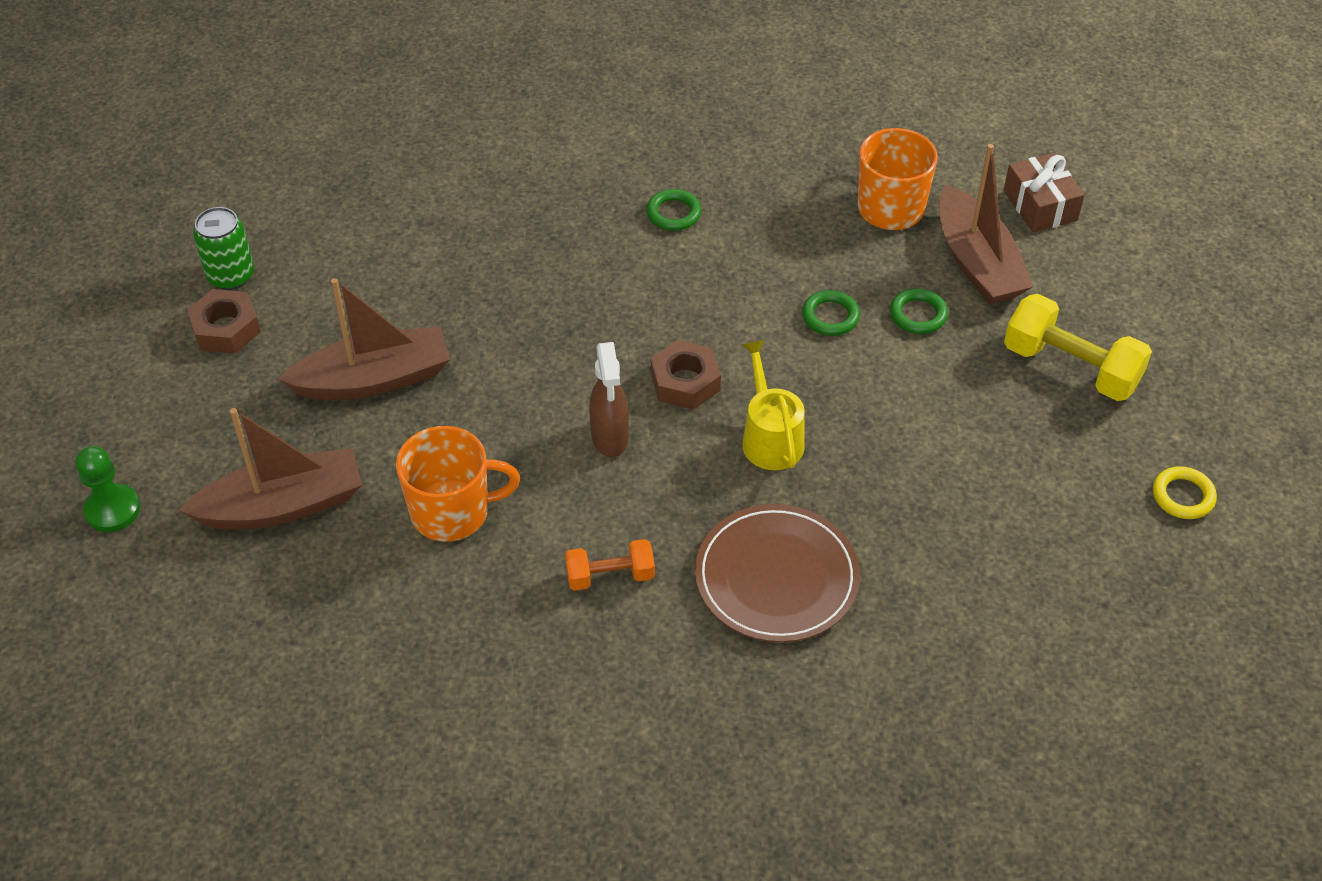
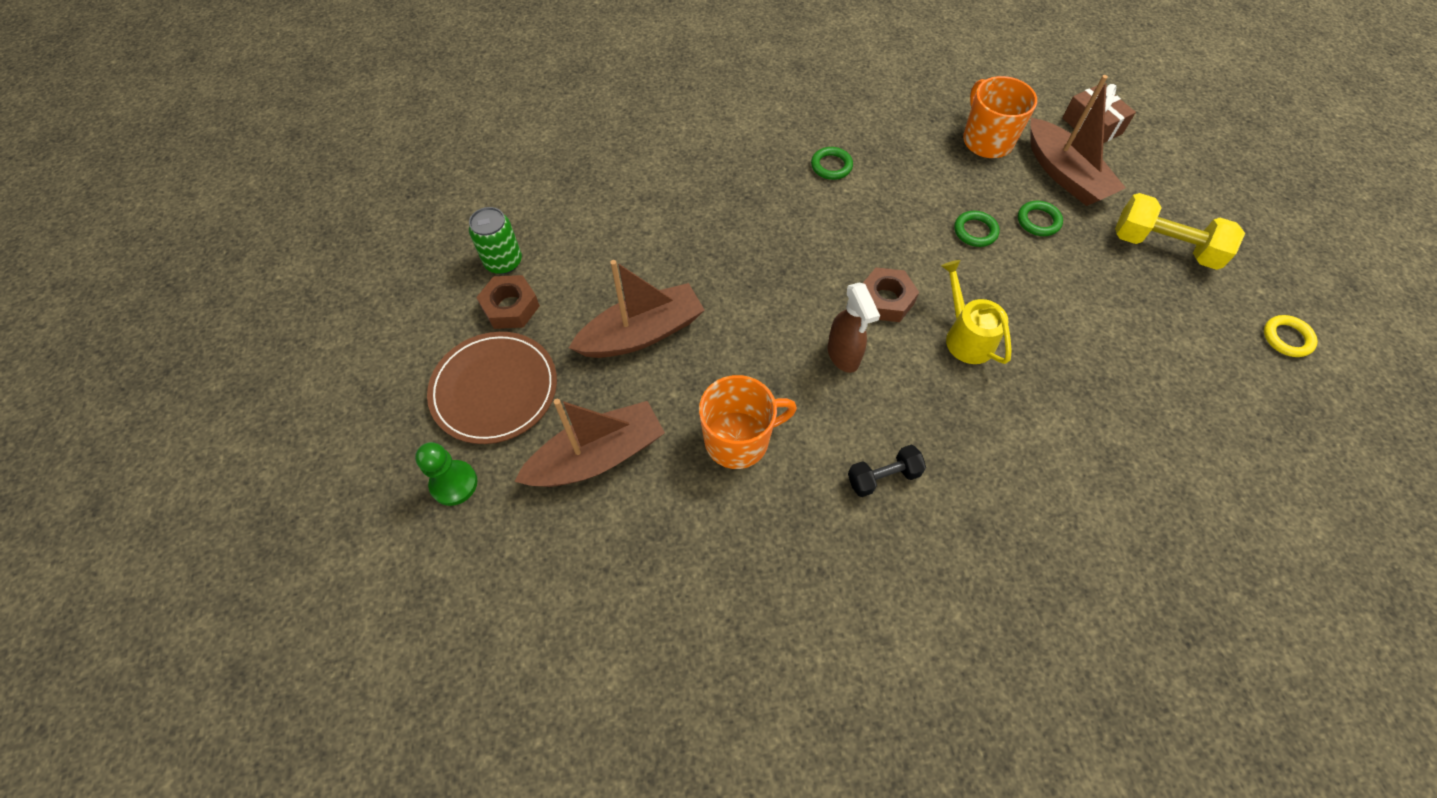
camera: 10 degrees left, 10 degrees up
(610, 576) = (883, 477): orange dumbbell -> black dumbbell
(776, 577) = (1013, 456): brown plate -> brown plate (494, 389)

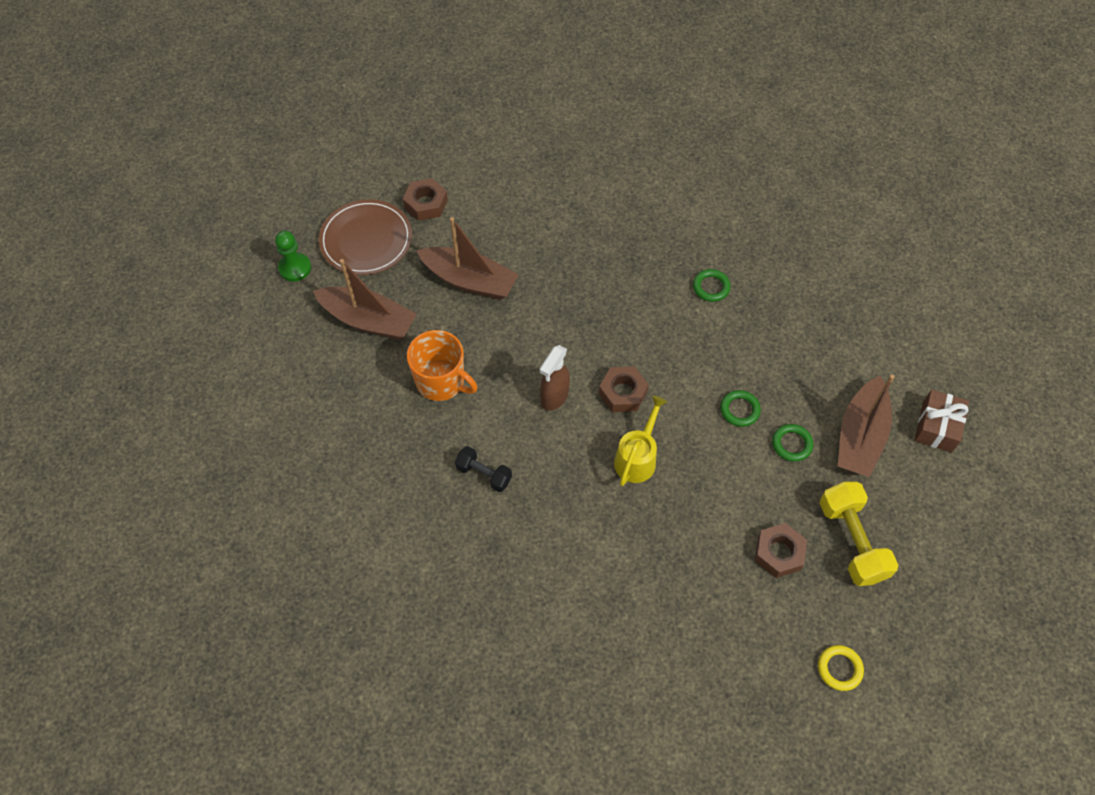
camera: 50 degrees right, 0 degrees up
(503, 262) = (453, 175): green can -> none
(986, 140) = (841, 366): orange mug -> none
(1143, 302) = (779, 553): none -> brown nut

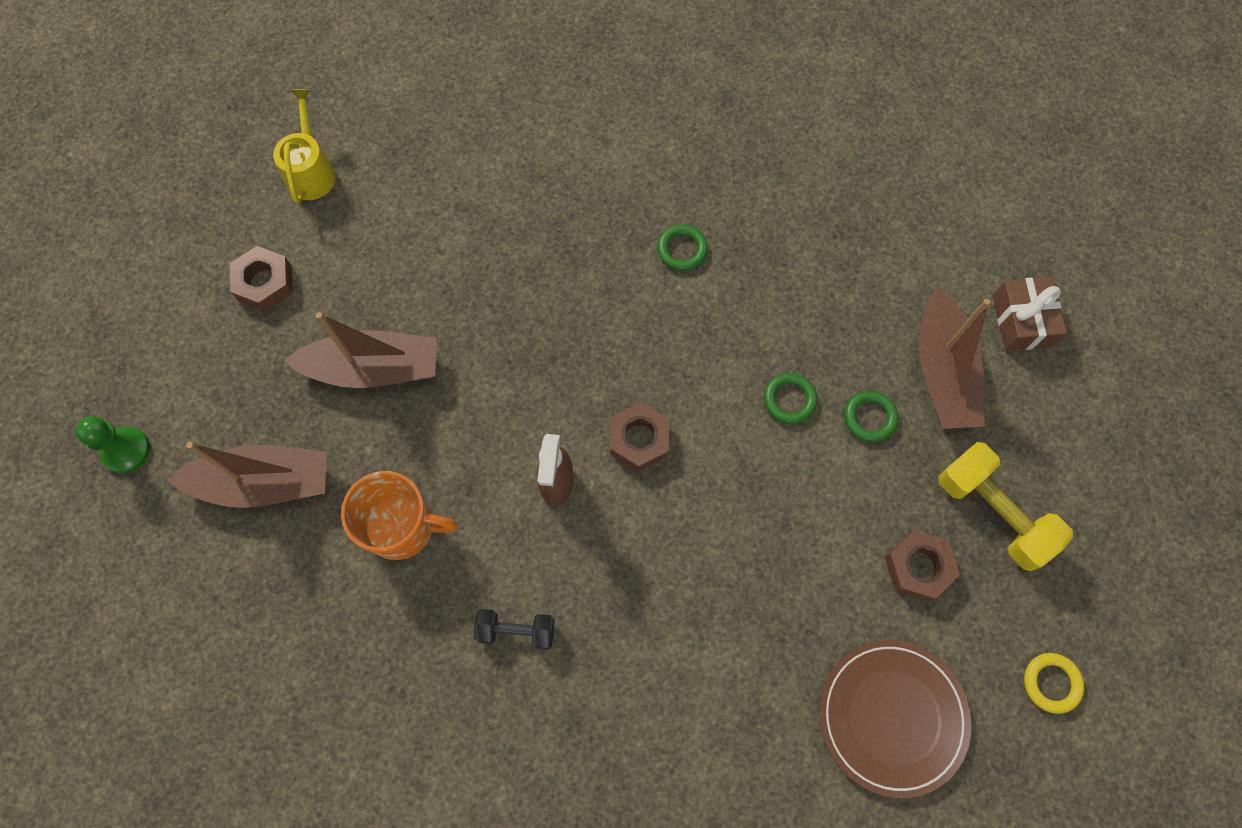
camera: 25 degrees left, 10 degrees up
(366, 240) = (207, 368): brown plate -> brown plate (892, 717)
(637, 458) = (696, 520): yellow watering can -> yellow watering can (311, 171)

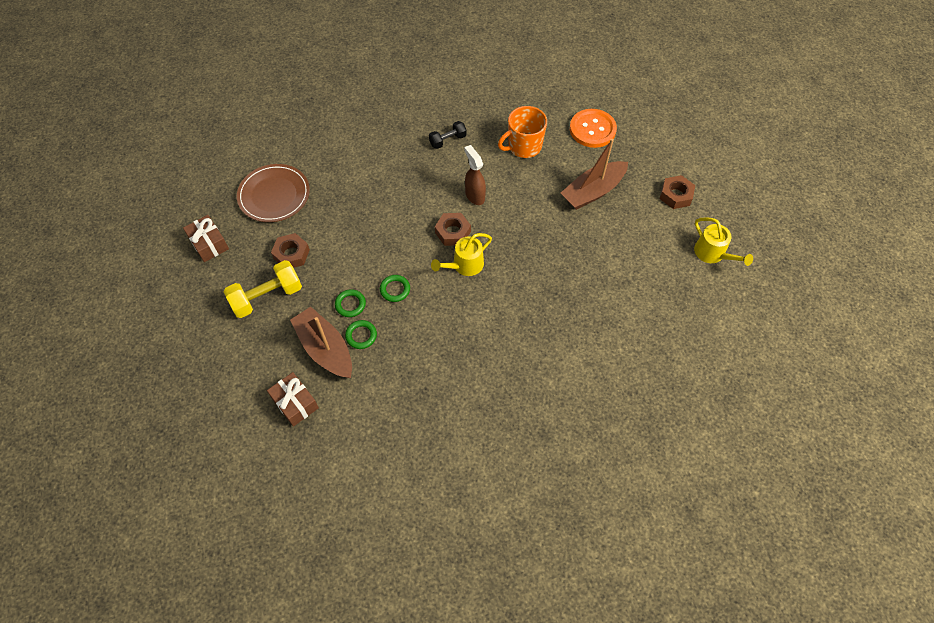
camera: 145 degrees right, 10 degrees down
(126, 450) = (656, 109): green pawn -> none
(263, 483) = (592, 129): brown boat -> orange button
(661, 373) = (464, 265): none -> yellow watering can
(682, 250) = (500, 329): green ring -> green ring (361, 335)
(992, 512) = (267, 297): yellow dumbbell -> yellow dumbbell turned 45 degrees counterclockwise
(1051, 683) = (209, 243): yellow ring -> brown gift

